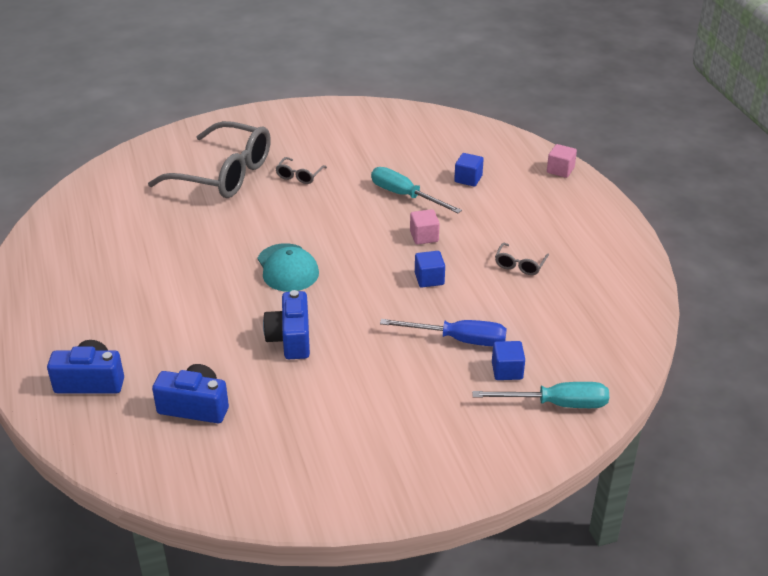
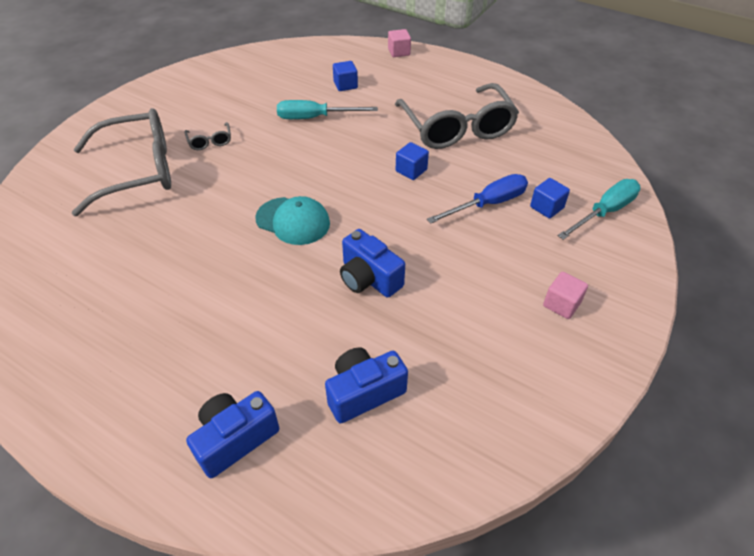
camera: 40 degrees left, 10 degrees up
(424, 236) = (367, 141): pink cube -> pink cube (561, 304)
(520, 264) = (457, 128): grey glasses -> grey glasses, size x2.48

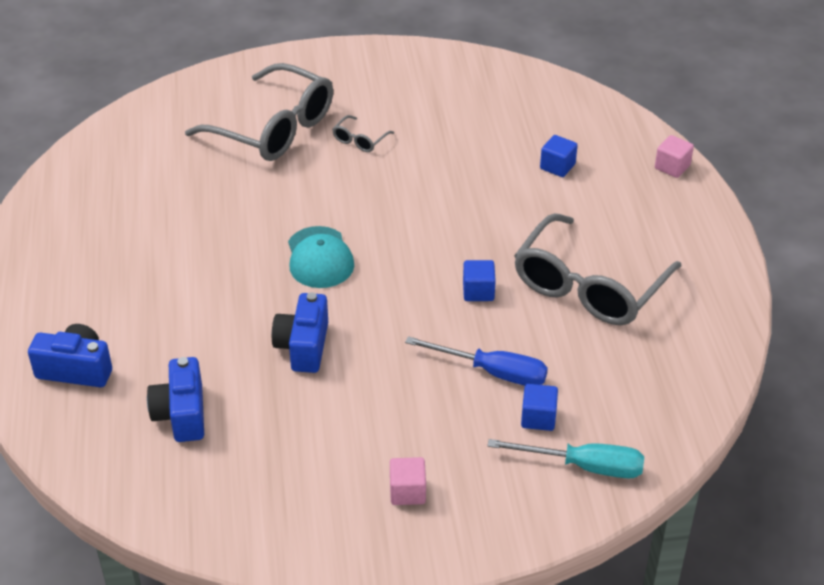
camera: 50 degrees right, 5 degrees down
(315, 118) = (477, 180): turquoise screwdriver -> none
(364, 392) = (181, 414): blue camera -> blue camera turned 120 degrees counterclockwise

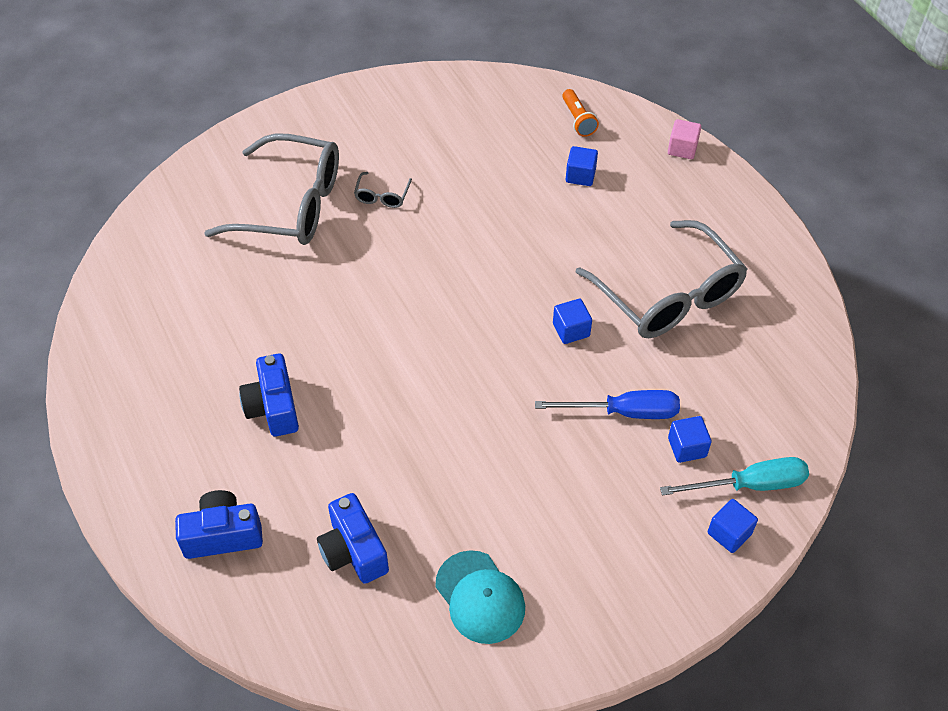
camera: 20 degrees left, 10 degrees up
(303, 346) = (436, 439): blue camera -> blue camera (273, 407)
(319, 258) = (405, 337): turquoise cap -> turquoise cap (480, 597)
(407, 492) = (607, 564): pink cube -> none
(541, 501) = (729, 533): none -> blue cube
(580, 120) = (578, 120): none -> orange flashlight
(589, 286) = (667, 295): grey glasses -> grey glasses turned 45 degrees counterclockwise

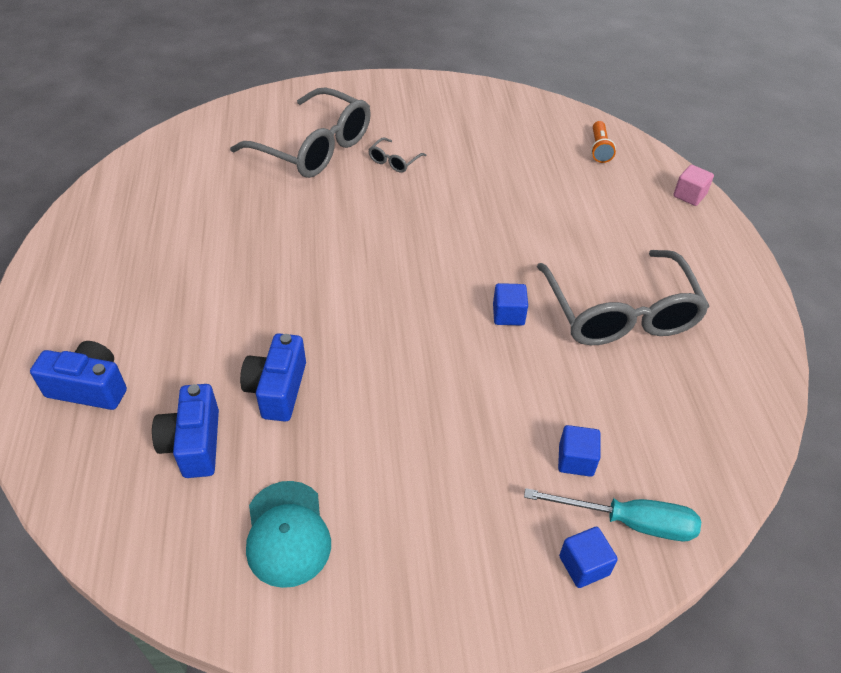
camera: 20 degrees right, 5 degrees down
(273, 407) = (201, 296): blue camera -> blue camera (277, 389)
(580, 176) = (580, 191): blue cube -> none
(623, 412) = (525, 404): blue screwdriver -> none

